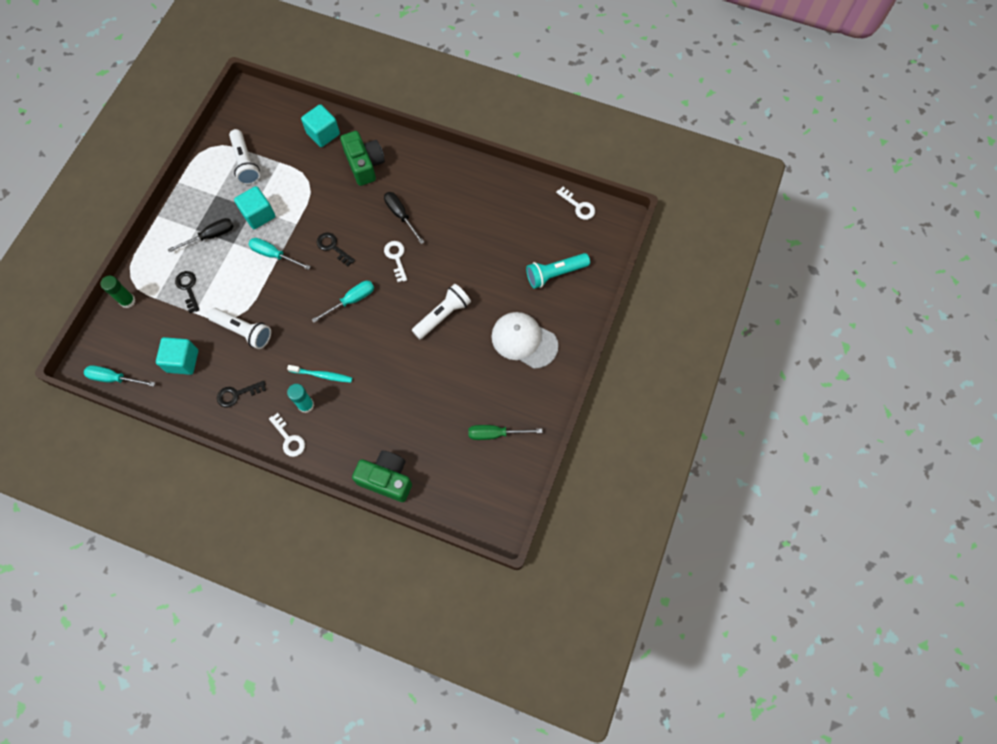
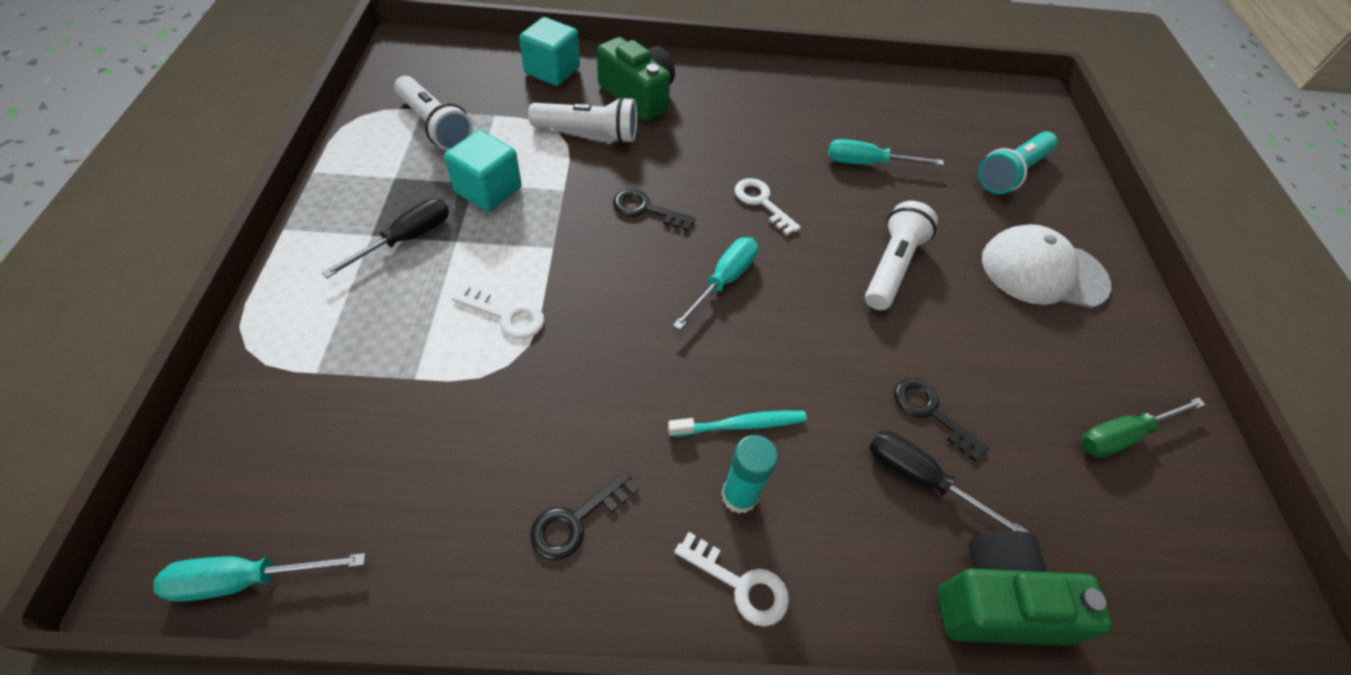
camera: 25 degrees left, 15 degrees down
(127, 301) = (248, 394): green glue stick -> none
(182, 361) = (418, 485): turquoise cube -> none
(188, 288) = (386, 336): black key -> black key (930, 412)
(243, 331) = (537, 385): white flashlight -> white flashlight (589, 133)
(274, 255) = (543, 243): turquoise screwdriver -> turquoise screwdriver (867, 163)
(401, 215) = (733, 146): black screwdriver -> black screwdriver (921, 479)
(578, 206) = (974, 91): white key -> white key (507, 315)

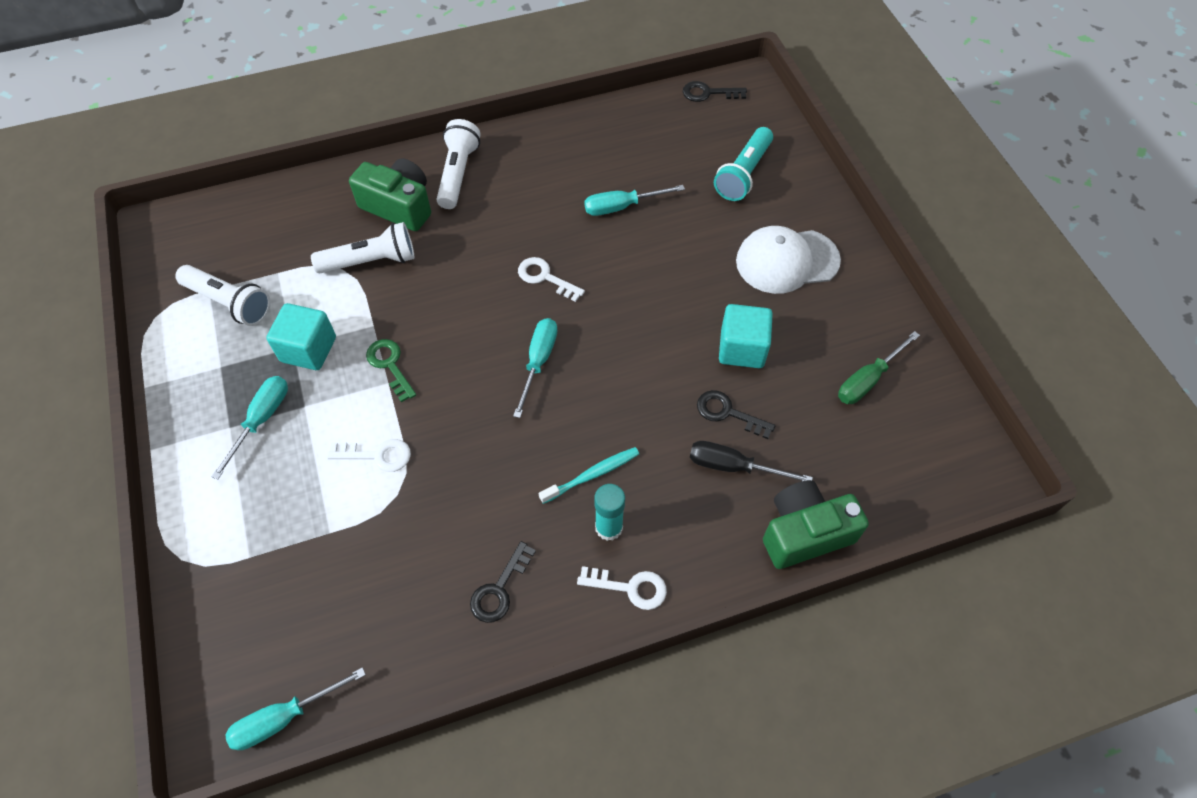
camera: 15 degrees left, 5 degrees up
(406, 239) = (261, 420): black screwdriver -> turquoise screwdriver
(552, 71) = (309, 207): turquoise cube -> turquoise cube (742, 349)
(562, 231) = (390, 365): none -> green key
(646, 210) = (451, 319): black key -> black key (708, 93)
(891, 267) = (668, 300): white flashlight -> white flashlight (458, 173)

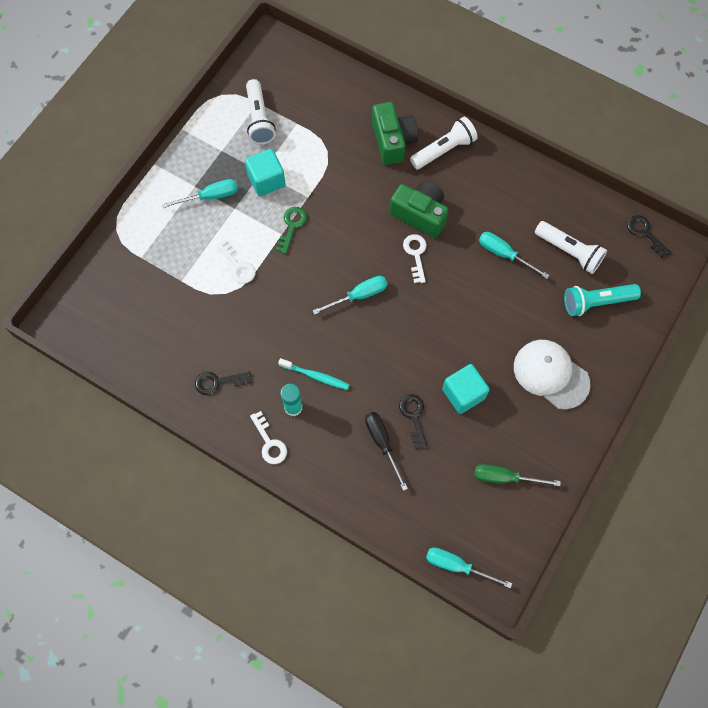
camera: 50 degrees right, 10 degrees up
(284, 717) = (85, 341): turquoise screwdriver -> turquoise screwdriver (457, 566)
(371, 261) = (344, 160): white flashlight -> white flashlight (569, 252)
(804, 533) = (374, 508): green camera -> green camera (420, 214)

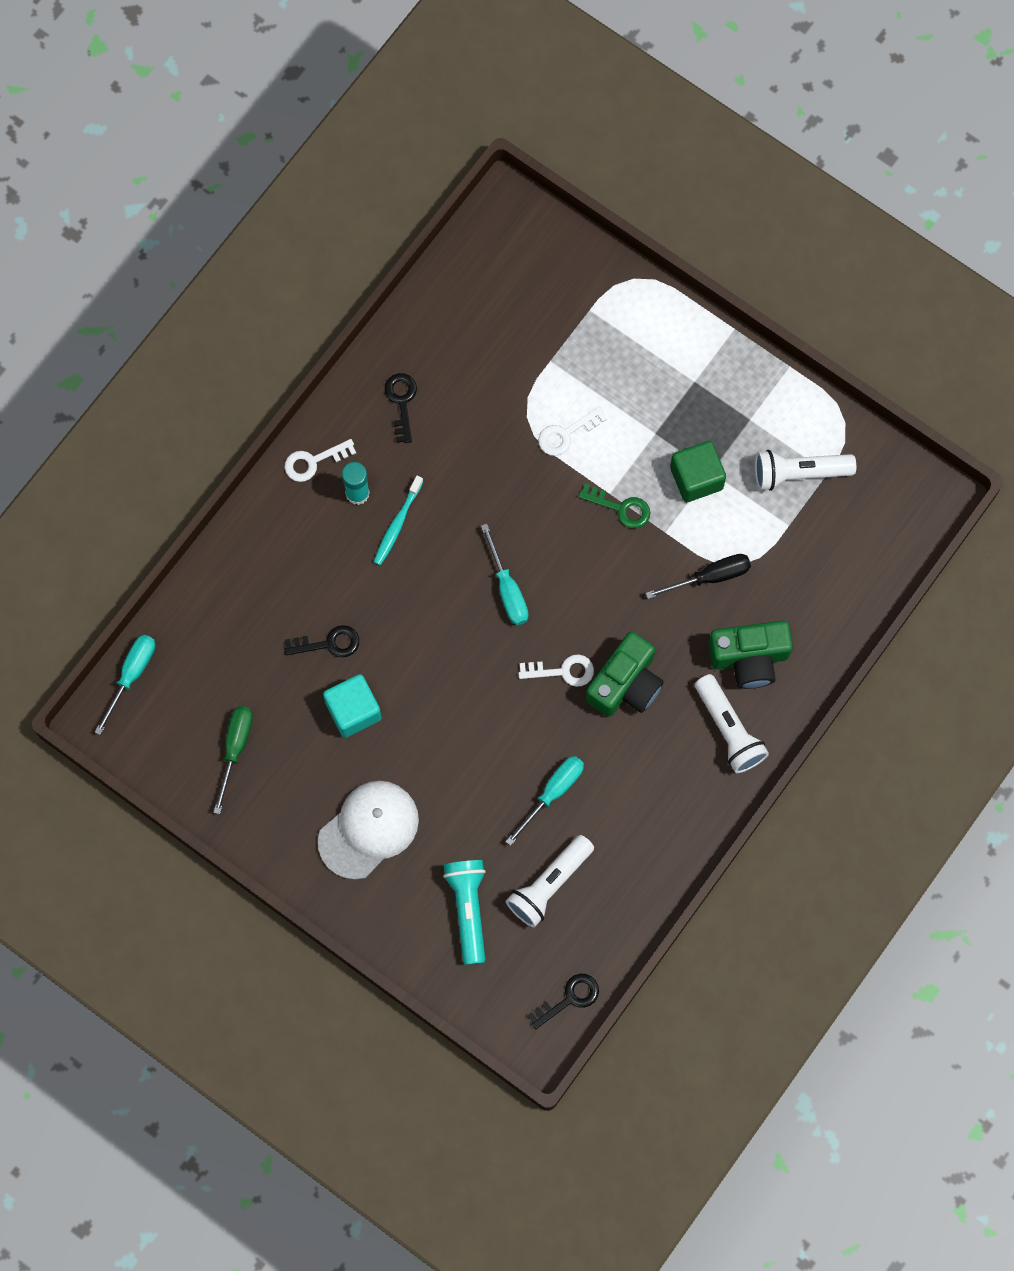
camera: 95 degrees right, 5 degrees up
(210, 196) = (676, 402): turquoise screwdriver -> none
(266, 180) = (696, 478): turquoise cube -> green cube
(382, 443) = (297, 600): black screwdriver -> black screwdriver (710, 577)

